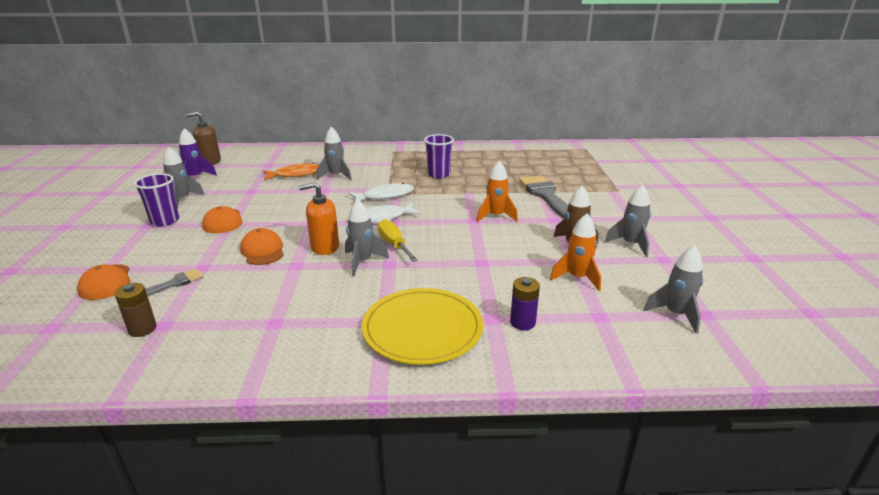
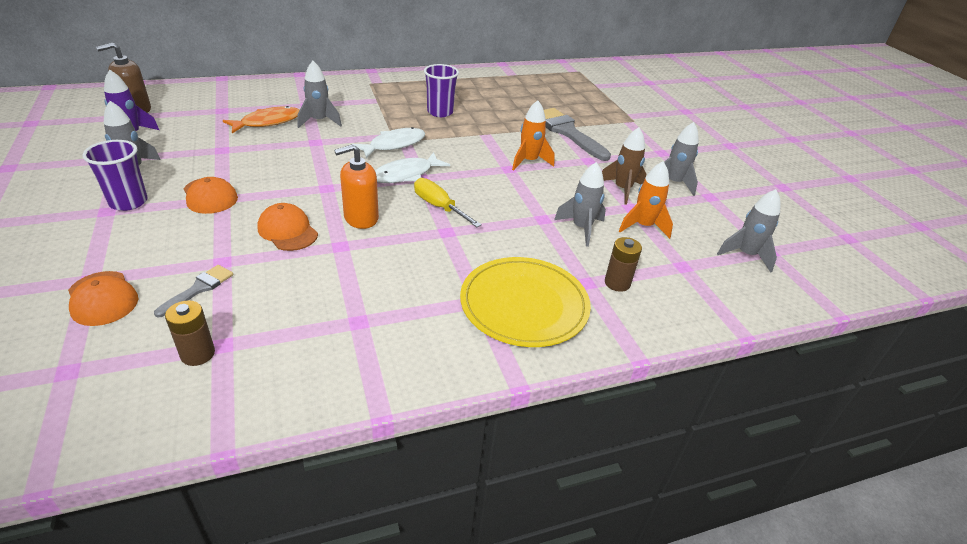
camera: 20 degrees left, 10 degrees up
(362, 262) = (415, 232): grey rocket -> grey rocket (581, 228)
(522, 322) = (617, 283): purple battery -> brown battery

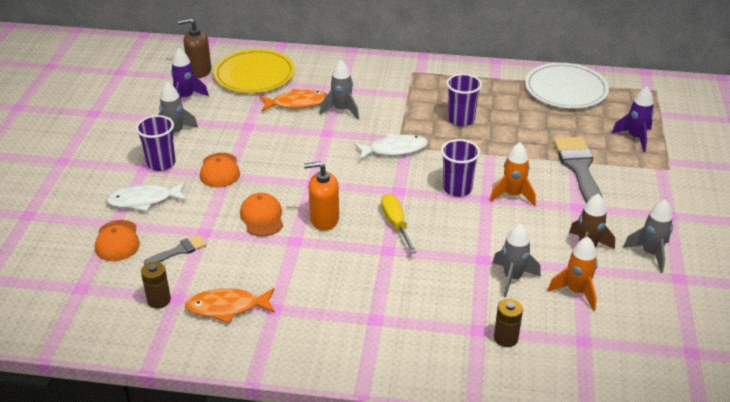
camera: 30 degrees right, 0 degrees up
(298, 337) = (227, 307): none -> orange fish
(406, 174) = (387, 184): white fish -> white fish (144, 200)
(476, 165) = (457, 188): none -> purple cup
(511, 79) = (566, 89): none -> white plate
(524, 305) = (409, 333): yellow plate -> yellow plate (254, 75)
(591, 104) = (635, 138): none -> purple rocket
(746, 255) = (660, 348): grey rocket -> none

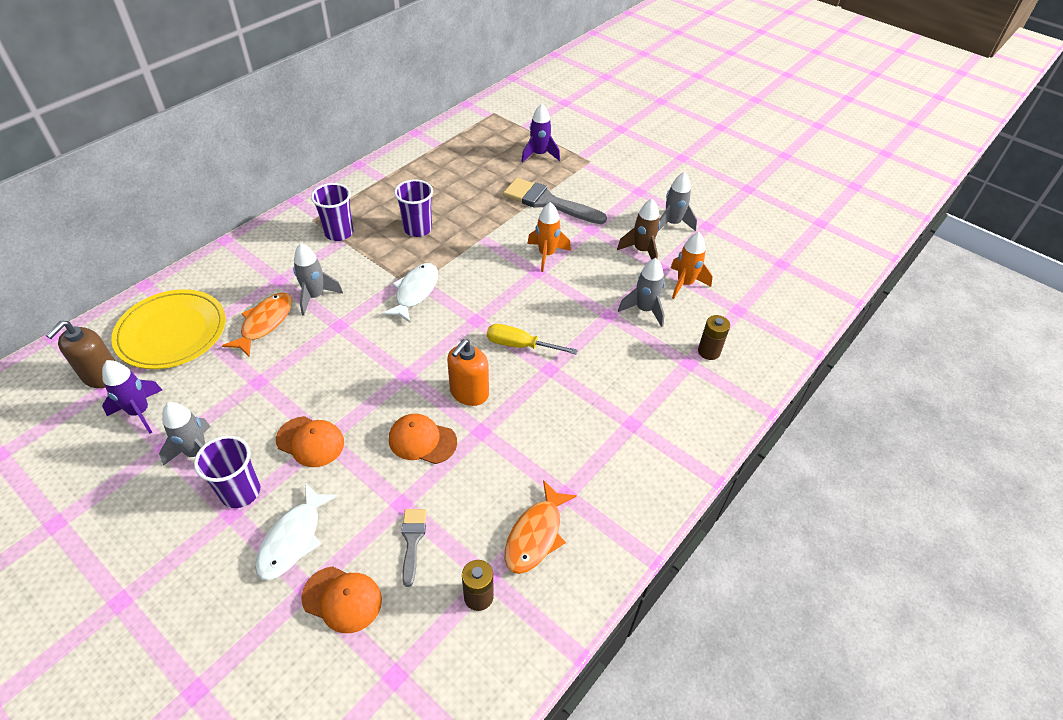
camera: 60 degrees left, 10 degrees up
(457, 188) = (508, 282): purple cup -> purple cup (339, 233)
(566, 89) = (443, 152): white plate -> none

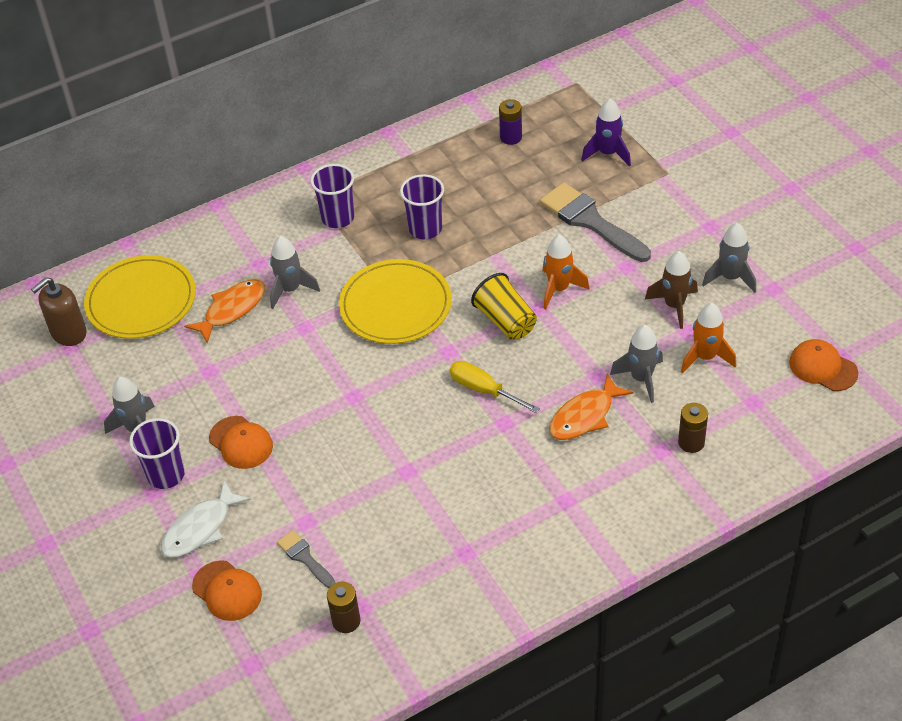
camera: 25 degrees right, 0 degrees up
(140, 412) = (95, 377): purple rocket -> none
(412, 540) = (304, 557): grey brush -> grey brush turned 60 degrees counterclockwise
(415, 292) = (395, 305): white fish -> yellow plate
(422, 440) = (346, 467): orange cap -> orange cap (823, 367)
(460, 154) = (511, 137): none -> purple battery
(469, 393) = (410, 429): orange soap dispenser -> none
(514, 286) = (505, 321): none -> yellow cup
(536, 535) = (420, 582): orange fish -> orange fish (585, 416)

